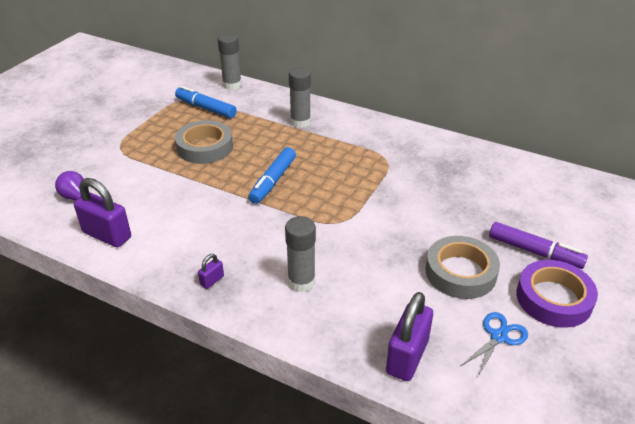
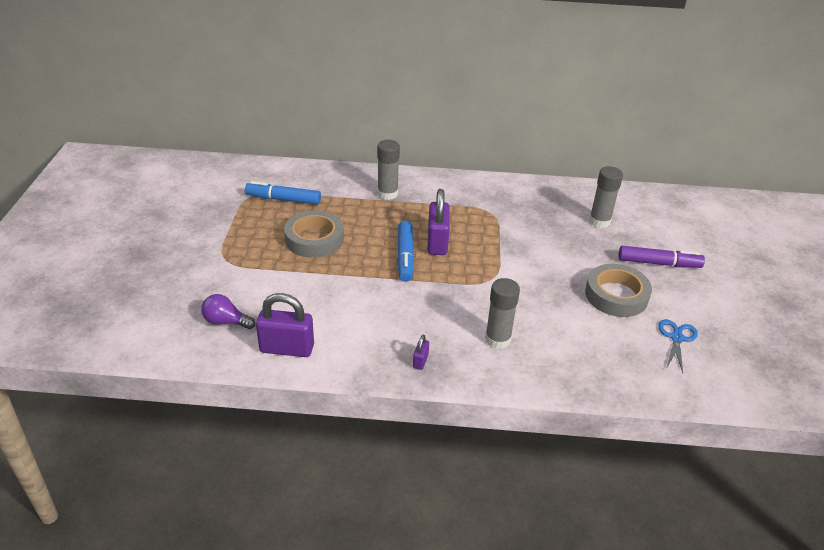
camera: 25 degrees left, 0 degrees up
(232, 85) = (291, 170): grey glue stick -> grey glue stick (599, 221)
(407, 356) = (622, 374): purple padlock -> purple padlock (437, 242)
(553, 298) = (695, 297): purple tape -> none

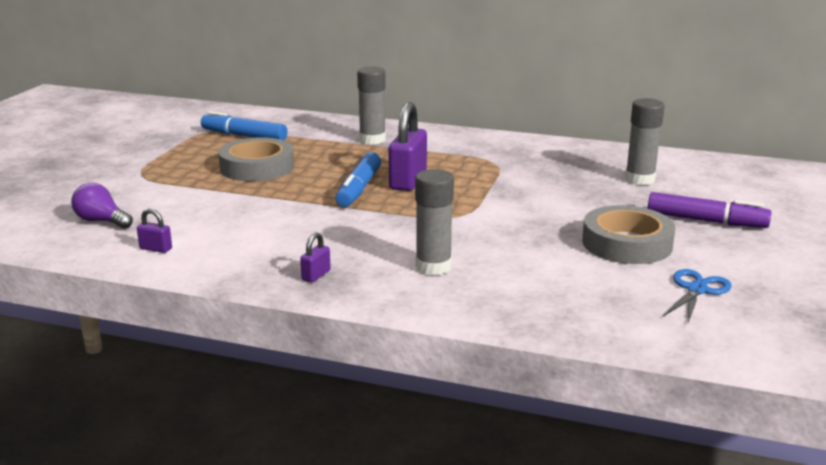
camera: 15 degrees right, 15 degrees down
(287, 348) = (156, 249): purple padlock -> purple padlock, size x0.46

